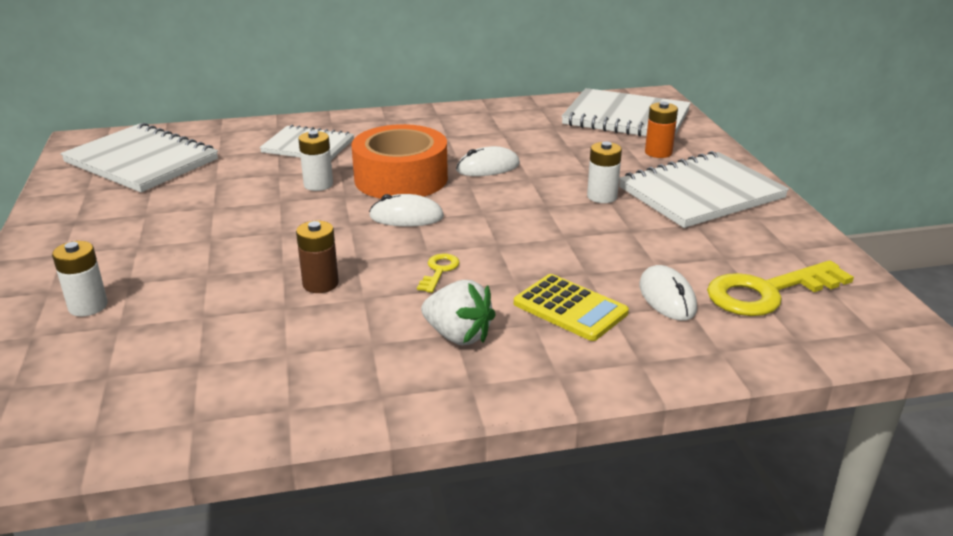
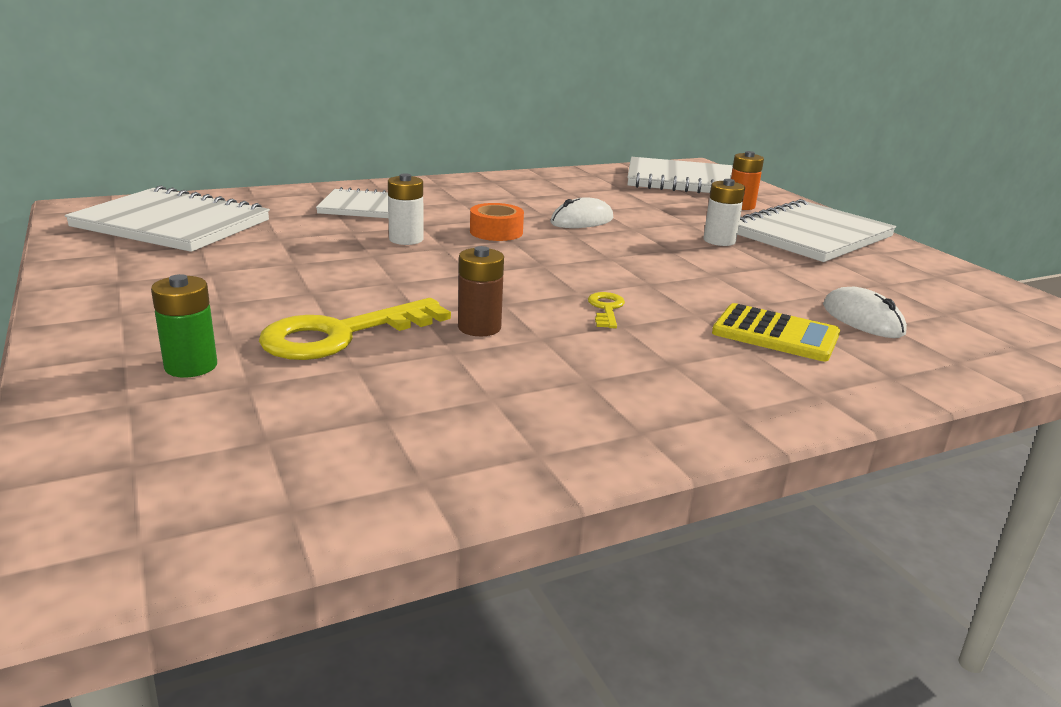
camera: 15 degrees left, 5 degrees down
(88, 306) = (191, 366): white battery -> green battery
(401, 178) = (496, 232): orange tape -> orange tape, size x0.50
(406, 217) = (529, 264): white mouse -> none
(458, 336) = (678, 366): white strawberry -> none
(767, 292) = (951, 310): yellow key -> yellow key (341, 335)

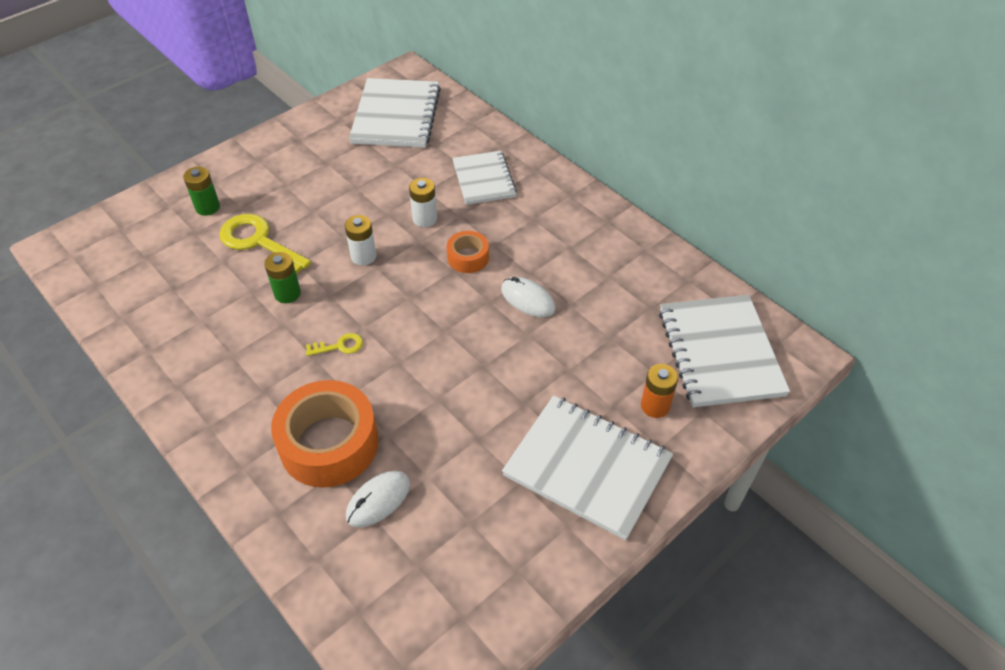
camera: 75 degrees right, 25 degrees up
(479, 327) = (287, 293): brown battery -> green battery
(719, 241) = (527, 396): white battery -> white battery (363, 256)
(775, 334) = (329, 443): yellow calculator -> orange tape

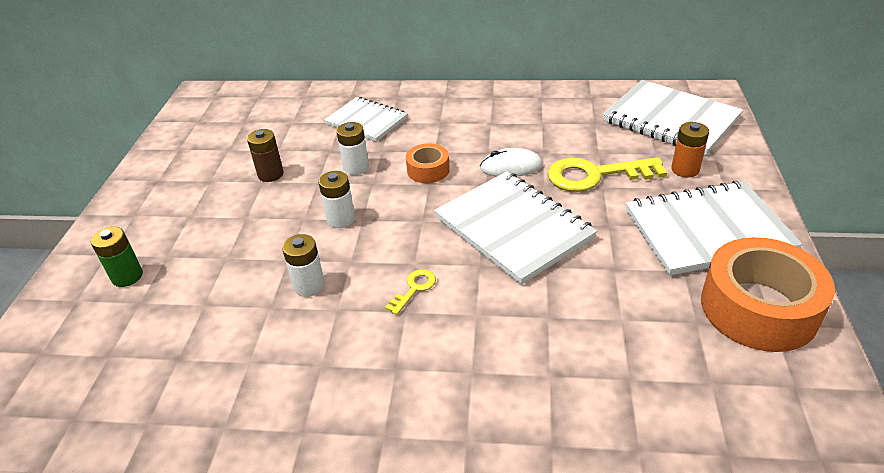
camera: 40 degrees left, 10 degrees down
(259, 243) = (224, 269): yellow key -> yellow key (595, 175)
(287, 293) = (309, 285): green battery -> white battery
(329, 443) = (513, 360): orange tape -> orange tape (758, 308)
(366, 184) = (270, 174): none -> brown battery
(378, 500) = (614, 365): white mouse -> none
(396, 116) = (231, 122): white notebook -> white notebook (513, 228)

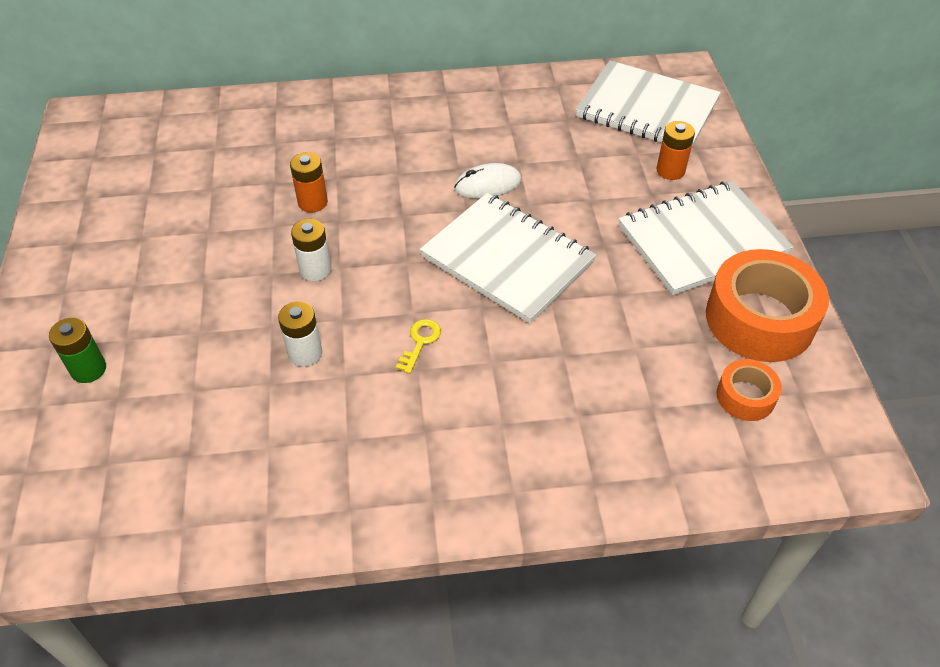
camera: 15 degrees left, 10 degrees up
(270, 174) = (213, 221): brown battery -> none
(356, 167) = (312, 202): white battery -> orange battery
(366, 121) = (306, 139): white notebook -> none
(428, 170) = (397, 197): orange tape -> orange tape (745, 396)
(595, 175) = (580, 186): yellow key -> none

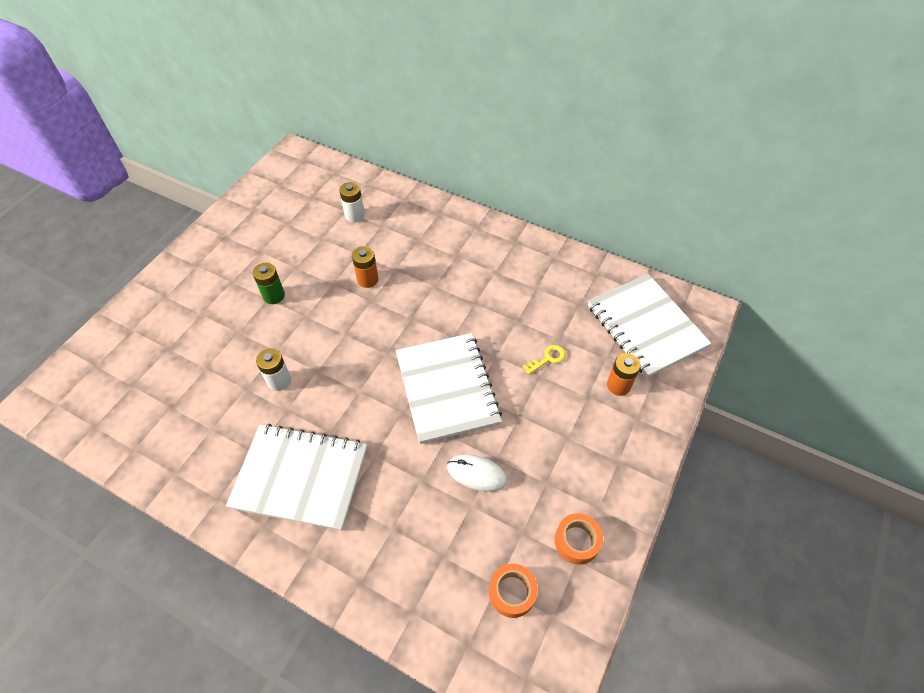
camera: 35 degrees right, 5 degrees up
(88, 369) = (170, 322): green battery -> green battery (274, 296)
(315, 270) = (330, 327): white battery -> white battery (354, 215)
(420, 342) = (346, 414): yellow key -> yellow key (547, 358)
(488, 185) = (482, 326): white mouse -> white mouse (476, 474)
(702, 240) = (591, 454): white notebook -> white notebook (300, 477)
(759, 319) = (577, 541): orange tape -> orange tape, size x0.50

